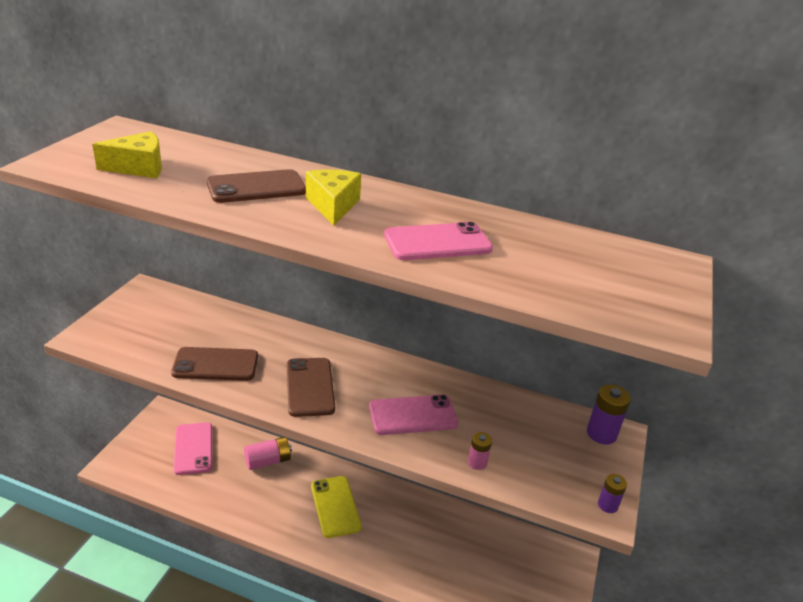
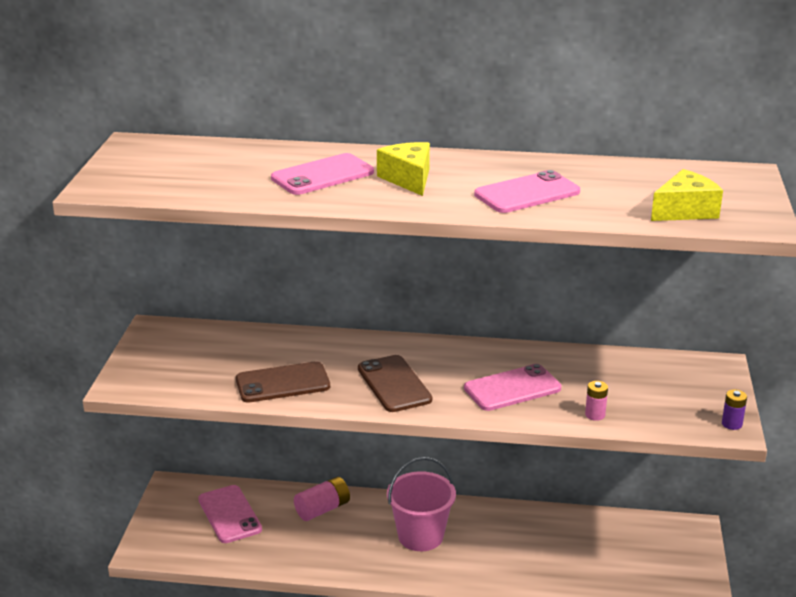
camera: 10 degrees left, 5 degrees down
(139, 168) = (191, 177): yellow cheese -> yellow cheese (685, 211)
(256, 187) = (322, 175): brown phone -> pink phone
(335, 506) = (420, 536): yellow phone -> pink bucket
(601, 433) = (703, 369): purple battery -> none

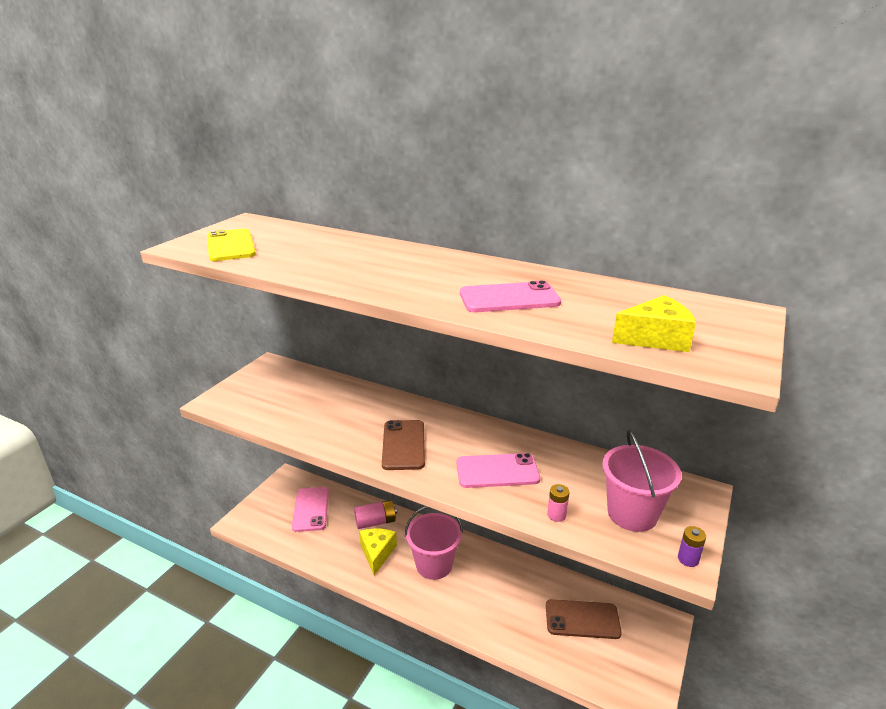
camera: 20 degrees right, 0 degrees up
(159, 179) = (230, 246): none -> yellow phone
(283, 383) = (322, 425): brown phone -> brown phone (582, 619)
(322, 175) = (351, 260): pink phone -> none
(408, 179) = (417, 272): yellow cheese -> yellow cheese (377, 553)
(665, 398) = (632, 514): none -> pink bucket

